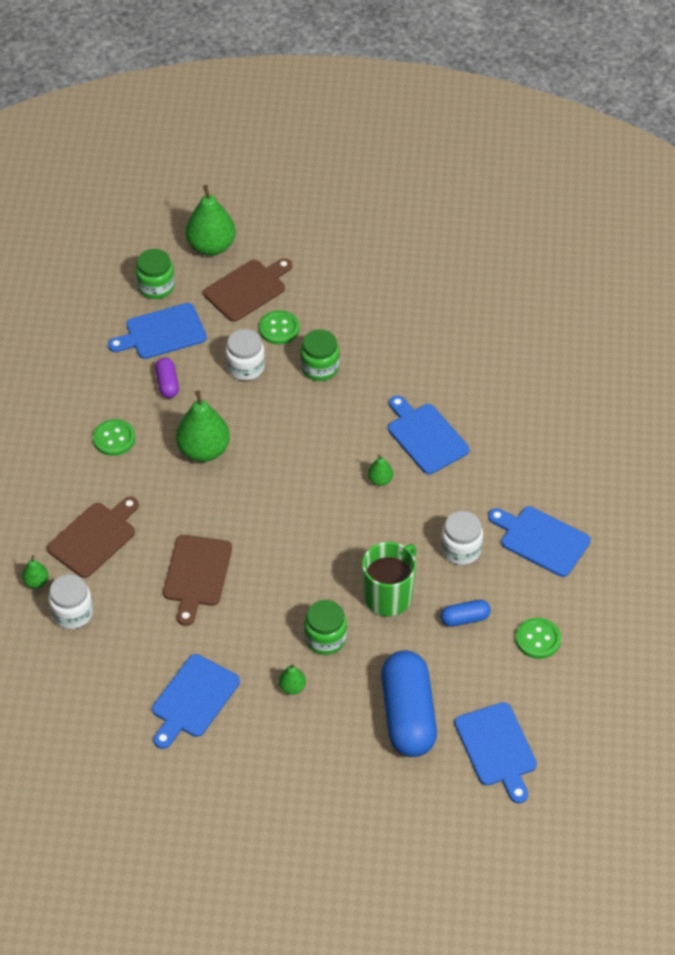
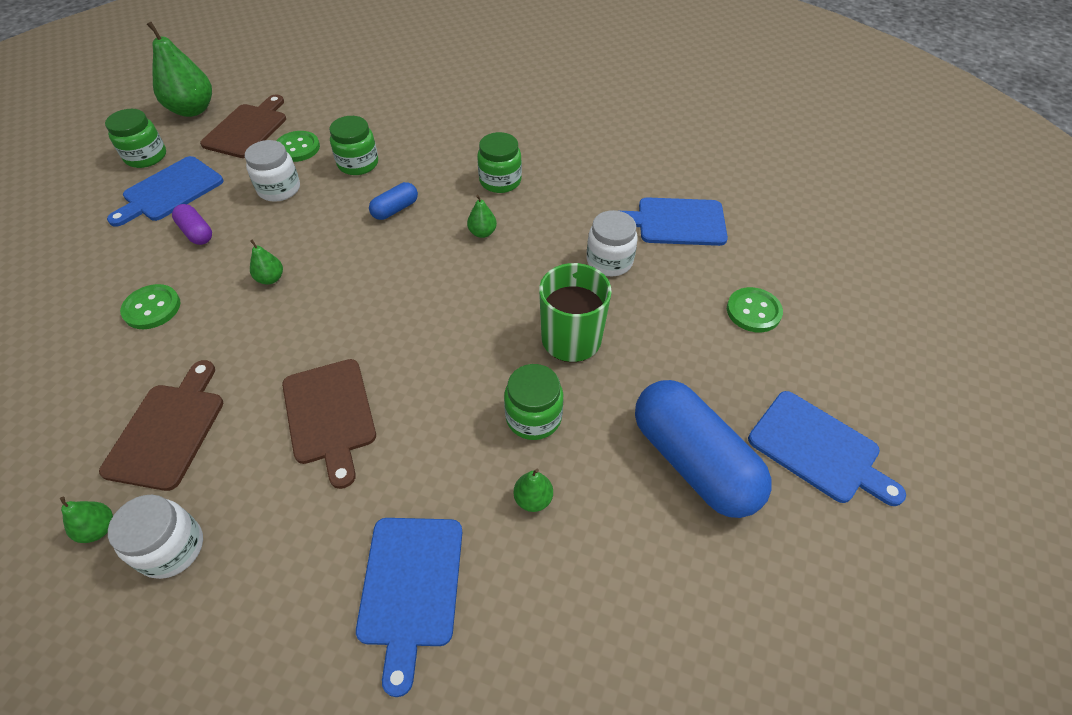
camera: 30 degrees left, 0 degrees up
(204, 450) = (270, 278): green pear -> green pear, size x0.47
(425, 436) = (500, 181): blue cutting board -> green jar
(465, 619) = (667, 324): blue capsule -> blue capsule (395, 209)

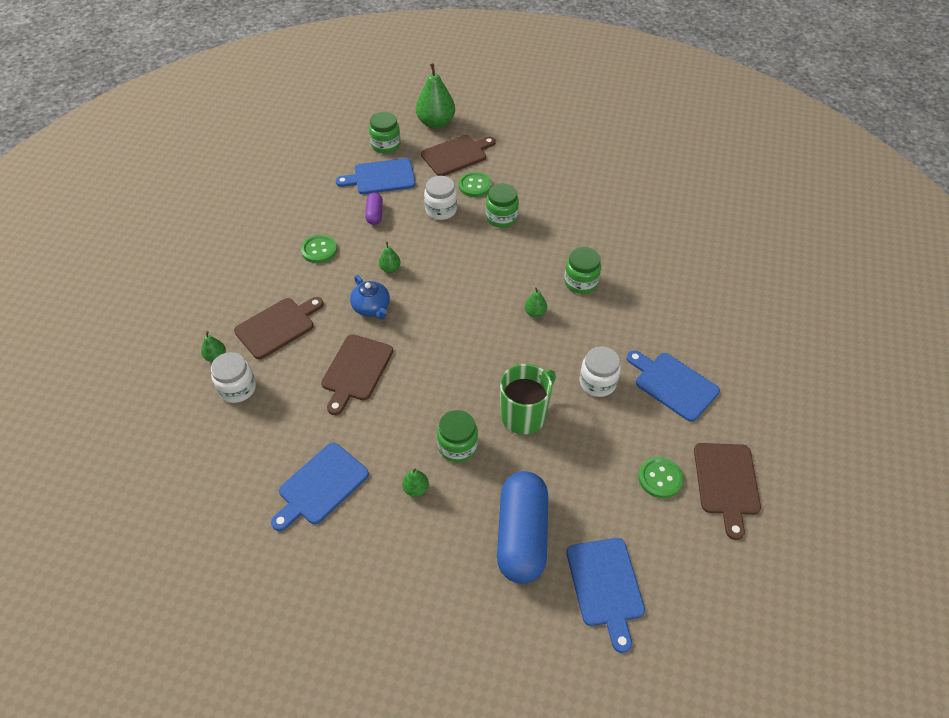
camera: 40 degrees right, 0 degrees up
(285, 333) = (372, 307): none -> blue teapot
(395, 209) = (496, 264): blue capsule -> none
(807, 277) = (726, 483): none -> brown cutting board

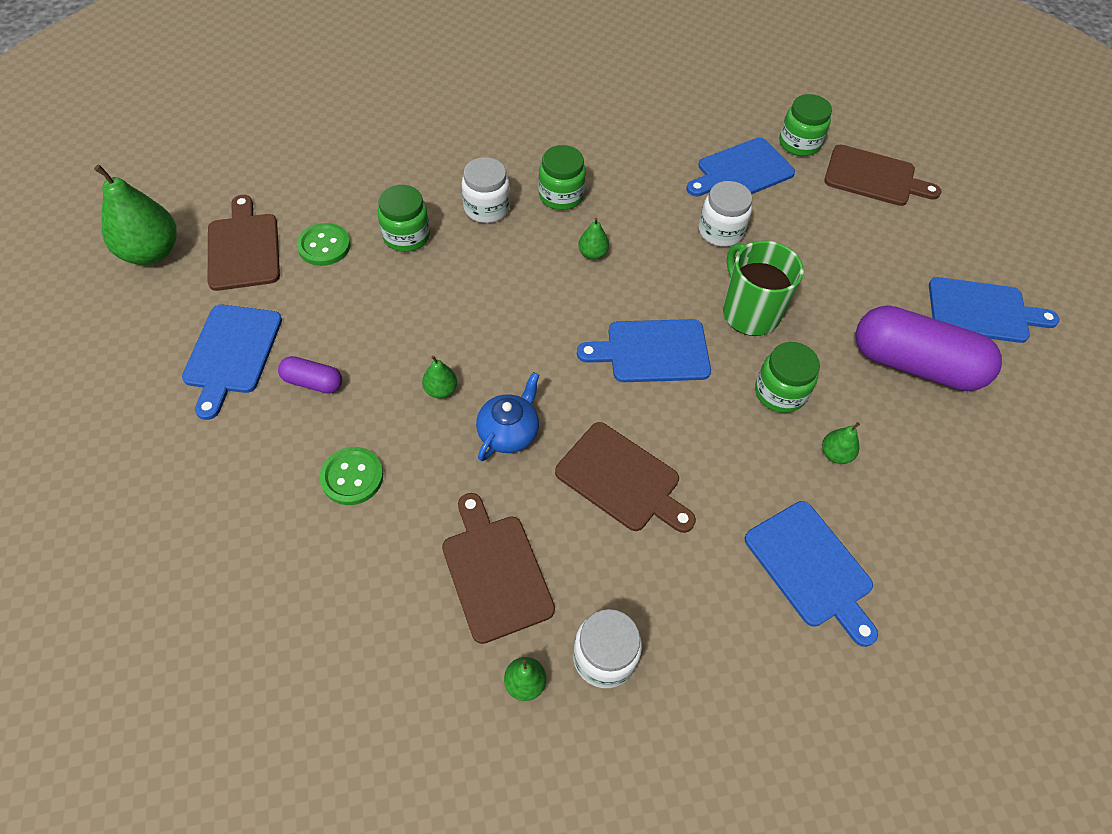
camera: 75 degrees left, 5 degrees up
(372, 307) = (509, 432): blue teapot -> blue teapot turned 45 degrees counterclockwise
(386, 145) = (157, 329): green jar -> green jar (799, 143)
(441, 210) = (352, 298): white jar -> white jar (486, 208)
(463, 364) = (652, 351): none -> blue cutting board
(521, 535) = (914, 365): blue capsule -> purple capsule
(660, 478) = (860, 224): green button -> none

